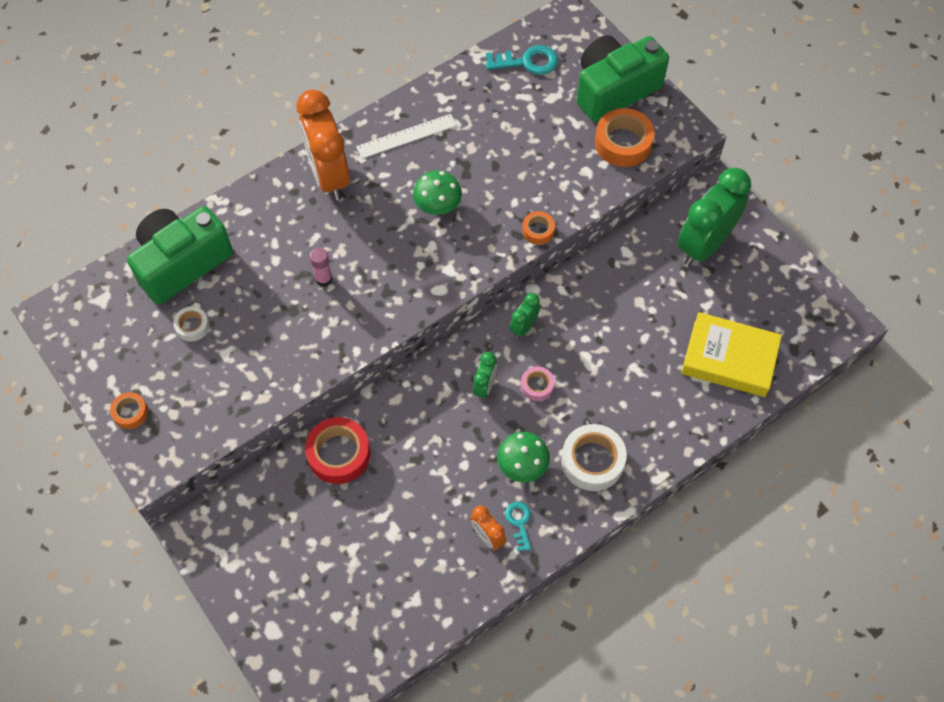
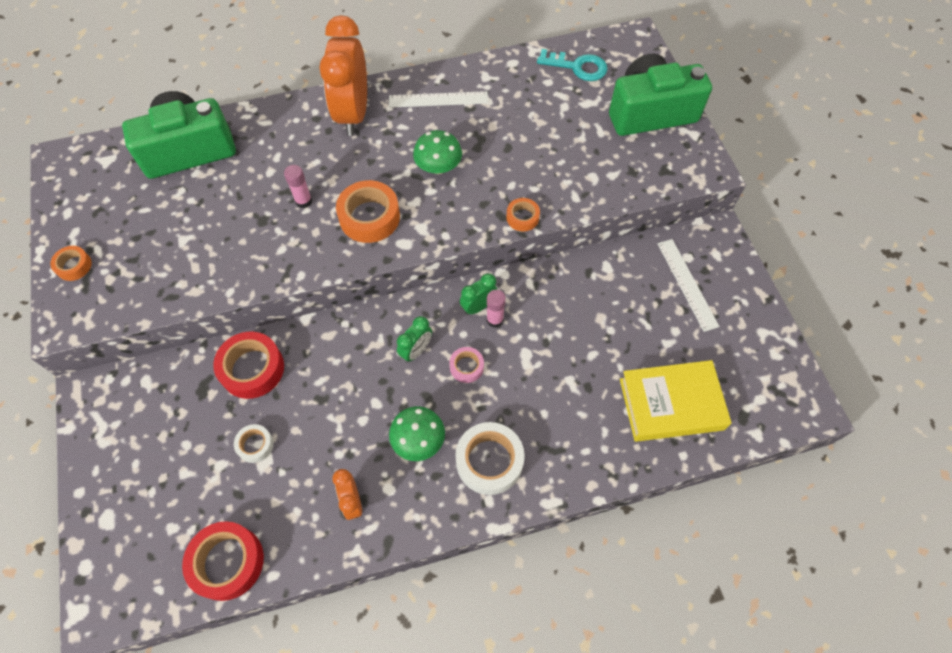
camera: 20 degrees right, 0 degrees up
(192, 326) = (168, 207): white tape -> white tape (255, 445)
(401, 625) = (227, 562): none -> red tape
(519, 522) = (389, 498): turquoise key -> none
(544, 334) = (495, 320): none -> pink glue stick
(623, 143) = (639, 162): orange tape -> orange tape (369, 217)
(704, 245) = (687, 284): green clock -> white ruler
(729, 359) = (671, 404): yellow book -> yellow book turned 45 degrees counterclockwise

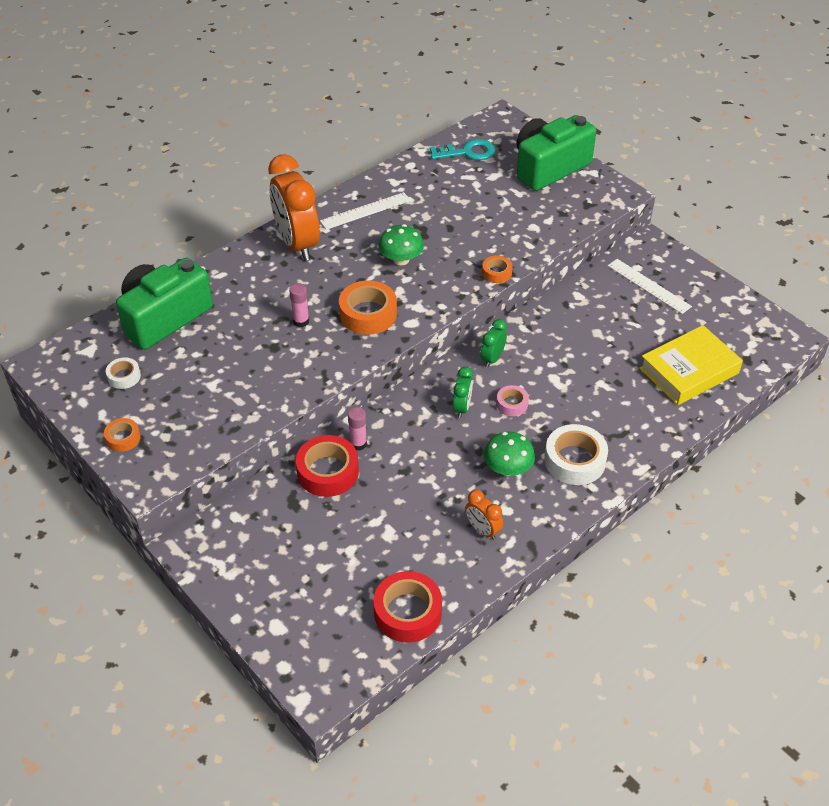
camera: 25 degrees left, 15 degrees down
(255, 445) = (371, 524): white tape -> white tape (124, 376)
(495, 320) = (512, 363): pink glue stick -> pink glue stick (358, 444)

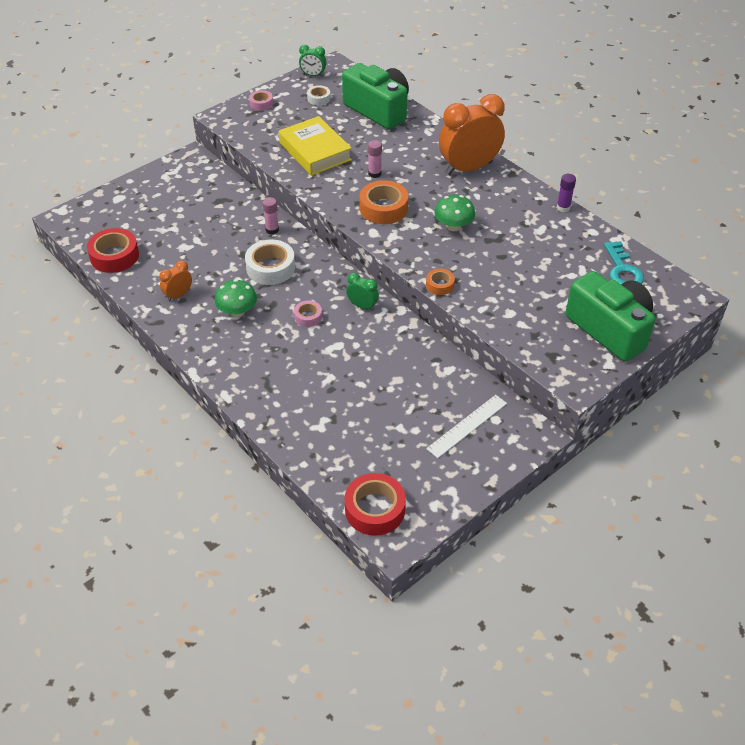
camera: 90 degrees right, 0 degrees up
(123, 438) = (261, 103): orange tape -> pink tape
(328, 472) = (246, 215): red tape -> red tape (375, 509)
(365, 211) = (518, 204): white ruler -> none
(372, 181) = (563, 207): none -> purple glue stick
(462, 408) = (305, 286): green clock -> green clock (313, 75)
(575, 460) = (240, 352): white tape -> white tape (270, 268)
(689, 371) = (344, 444): yellow book -> yellow book (315, 151)

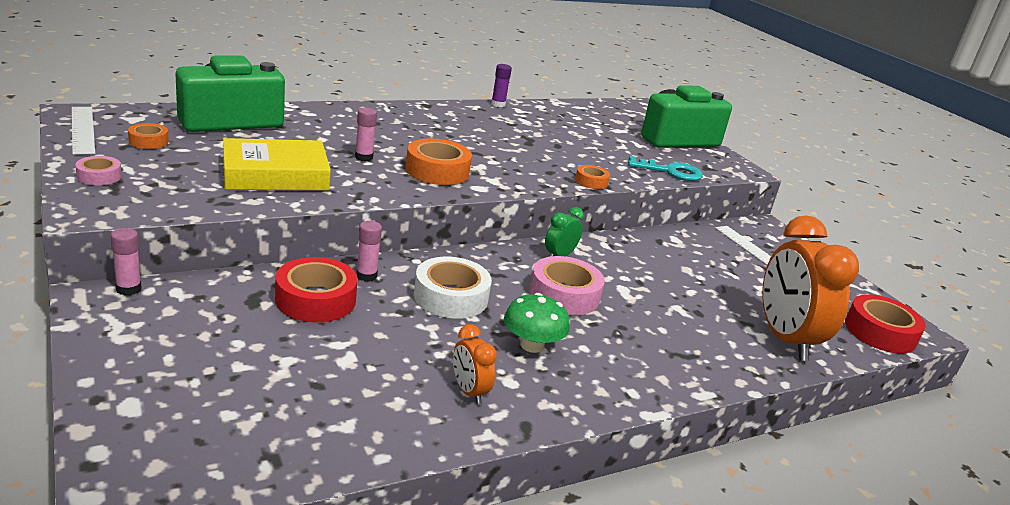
camera: 80 degrees left, 20 degrees down
(114, 256) = (315, 445): red tape -> red tape (315, 299)
(205, 161) = (128, 289): none -> pink glue stick
(308, 316) = (564, 294): pink tape -> pink tape, size x1.85
(313, 75) = (83, 129): green clock -> white ruler
(318, 98) = (148, 141): white tape -> orange tape
(453, 226) = (496, 150): green mushroom -> none
(468, 168) = (399, 116): orange clock -> orange clock (784, 339)
(622, 270) = (600, 113): turquoise key -> turquoise key (670, 171)

